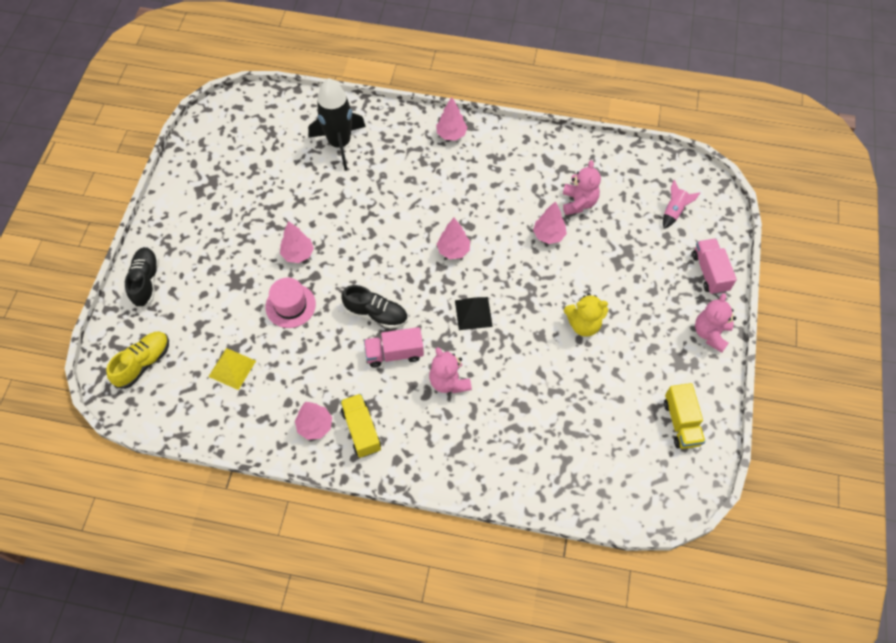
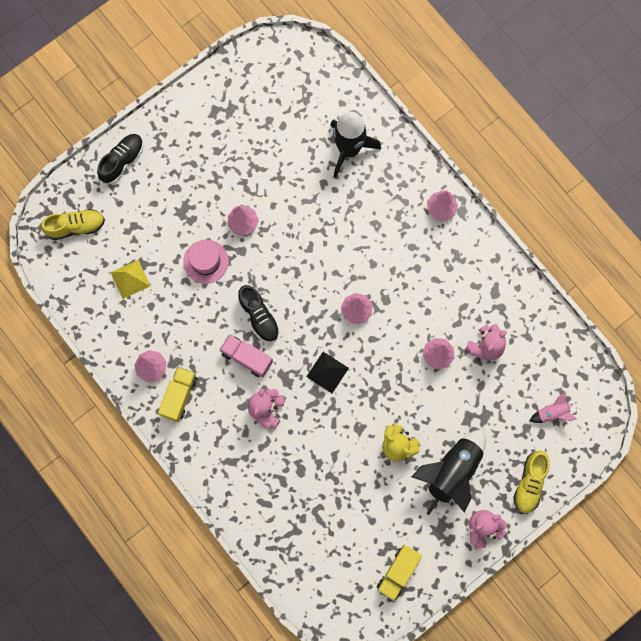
camera: 40 degrees right, 15 degrees up
(644, 310) = (452, 472): none -> black rocket
(709, 272) = (529, 483): pink truck -> yellow shoe

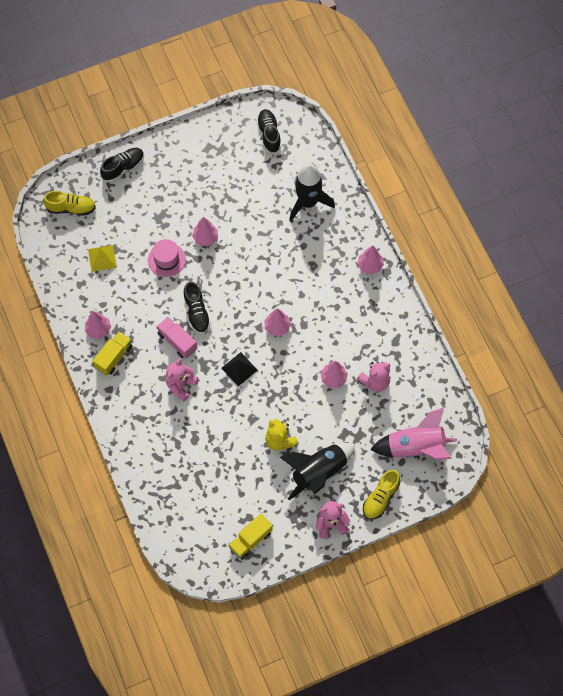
camera: 15 degrees right, 10 degrees down
(280, 77) = (269, 134): none -> black shoe
(552, 413) = (415, 447): pink rocket -> pink rocket, size x2.12

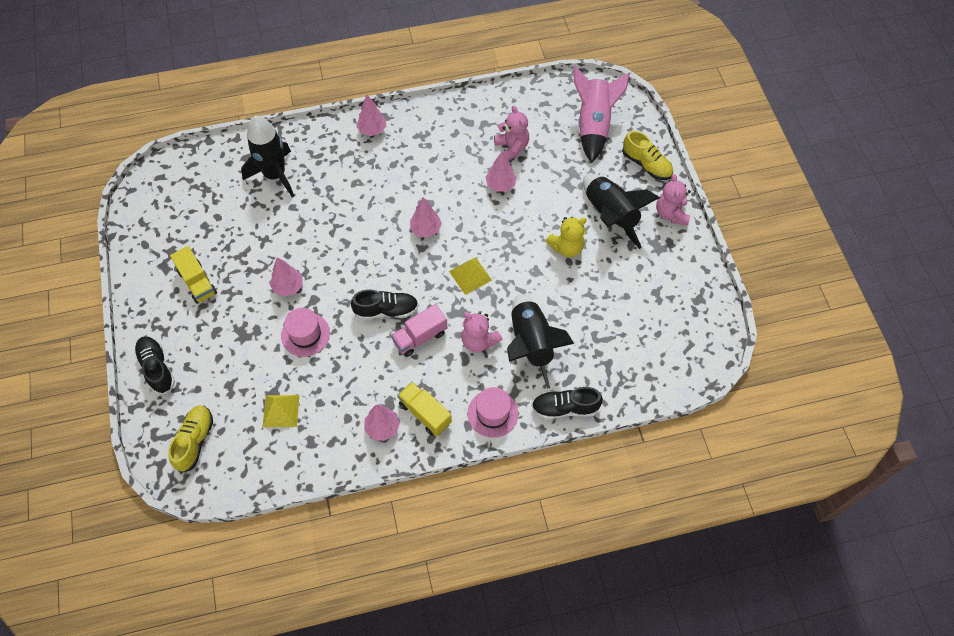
camera: 80 degrees left, 5 degrees down
(121, 405) = (493, 413): none -> pink hat
(184, 425) = (531, 344): none -> black rocket
(239, 369) = (470, 275): black pyramid -> yellow pyramid
(250, 540) = (683, 294): yellow truck -> yellow truck (197, 282)
(269, 134) = (171, 200): black shoe -> black shoe (565, 408)

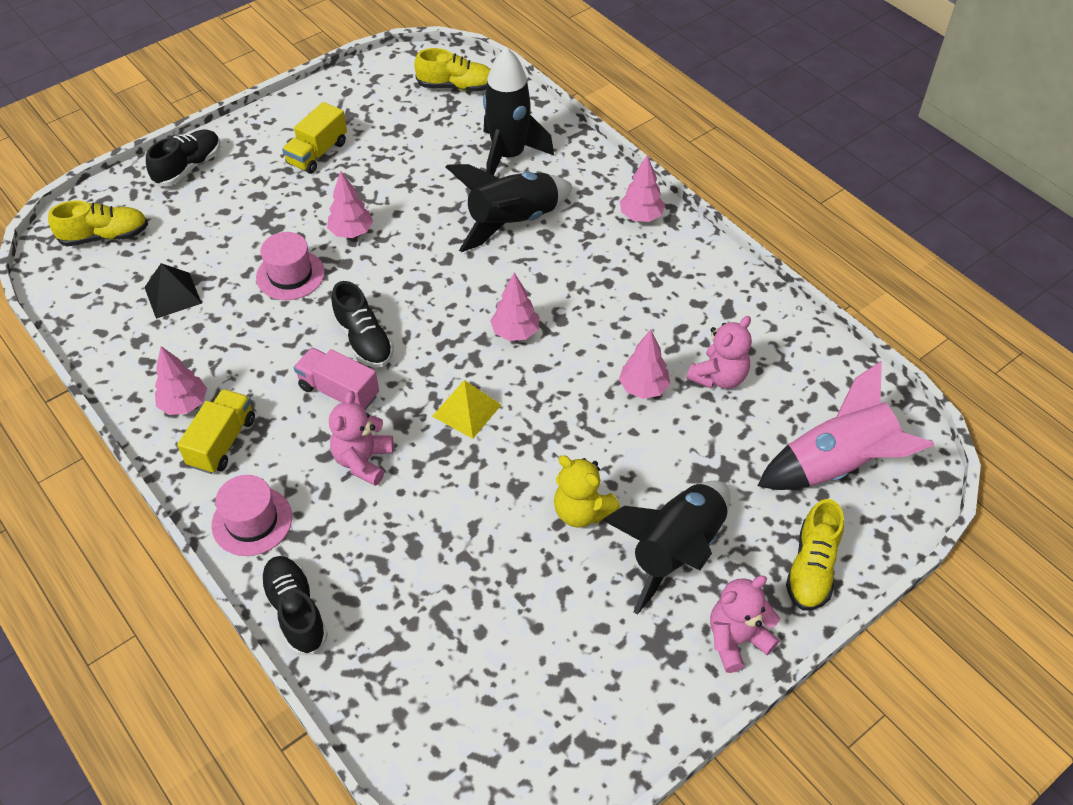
camera: 65 degrees right, 10 degrees down
(187, 178) = (456, 86): none -> yellow shoe
(281, 411) = (173, 295): yellow pyramid -> black pyramid
(531, 344) = (386, 527): black rocket -> black rocket (513, 222)

